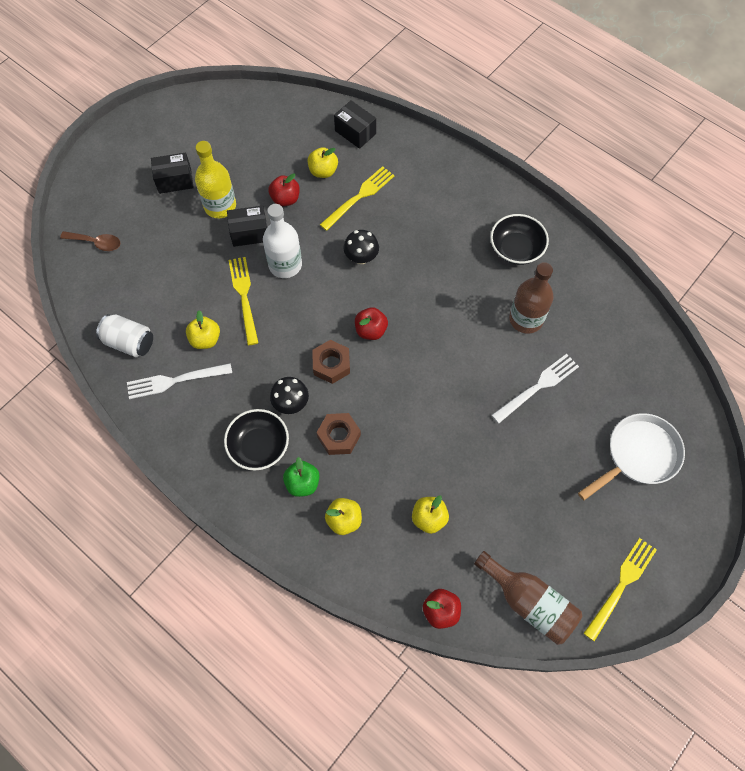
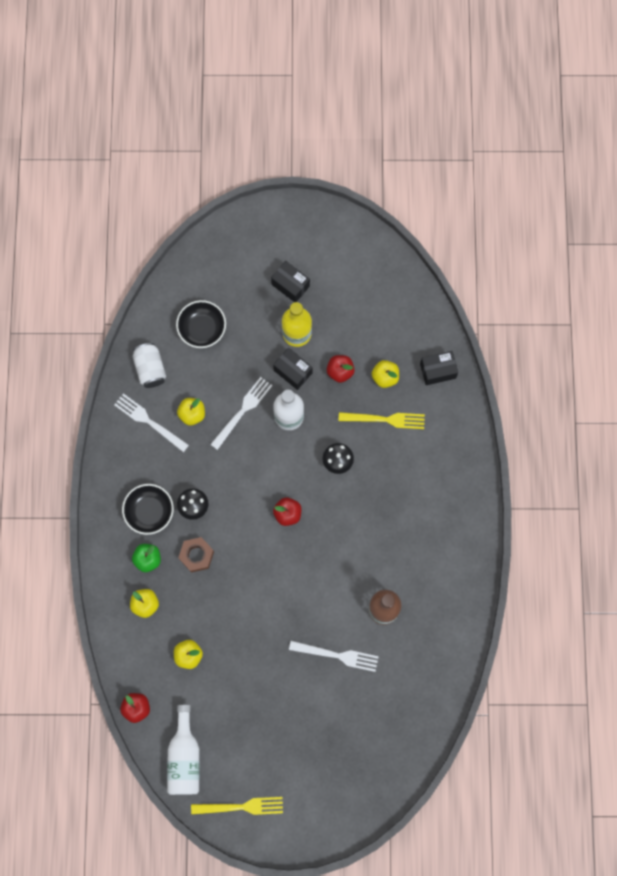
camera: 50 degrees right, 10 degrees up
(96, 243) = (200, 280): brown spoon -> none
(244, 296) = (243, 410): yellow fork -> white fork
(331, 364) = (241, 509): brown nut -> none
(355, 132) = (438, 371): black box -> black box turned 75 degrees clockwise
(516, 249) = (435, 561): black bowl -> black bowl (202, 329)
(529, 602) = (184, 757): brown bottle -> white bottle
(638, 455) = (341, 757): white pan -> none

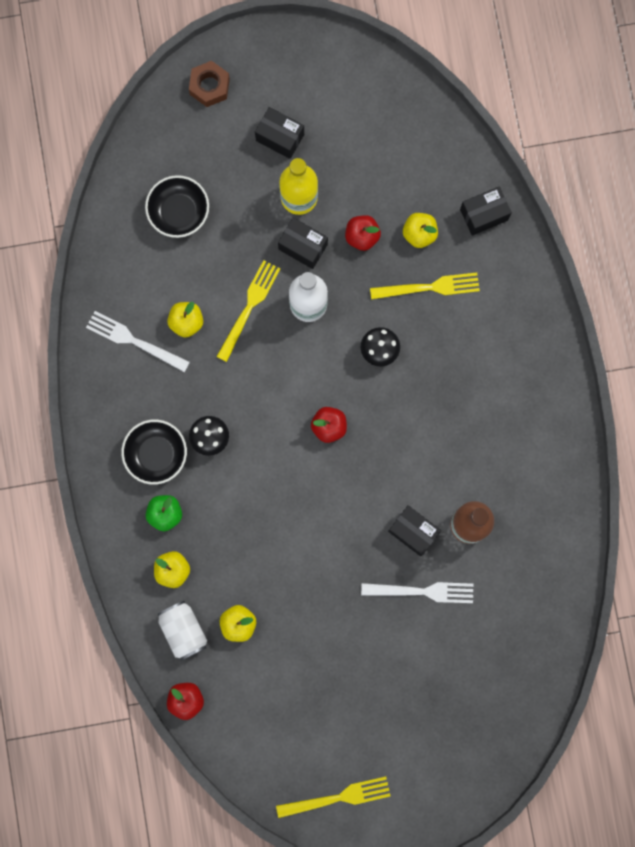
camera: 10 degrees left, 5 degrees up
(150, 369) = (123, 274): white can -> white can (184, 630)
(184, 757) = (257, 749): white bottle -> none
(196, 555) = (225, 498): brown nut -> brown nut (209, 86)
(243, 410) = (249, 307): white fork -> yellow fork
(338, 607) = (413, 532): none -> black box

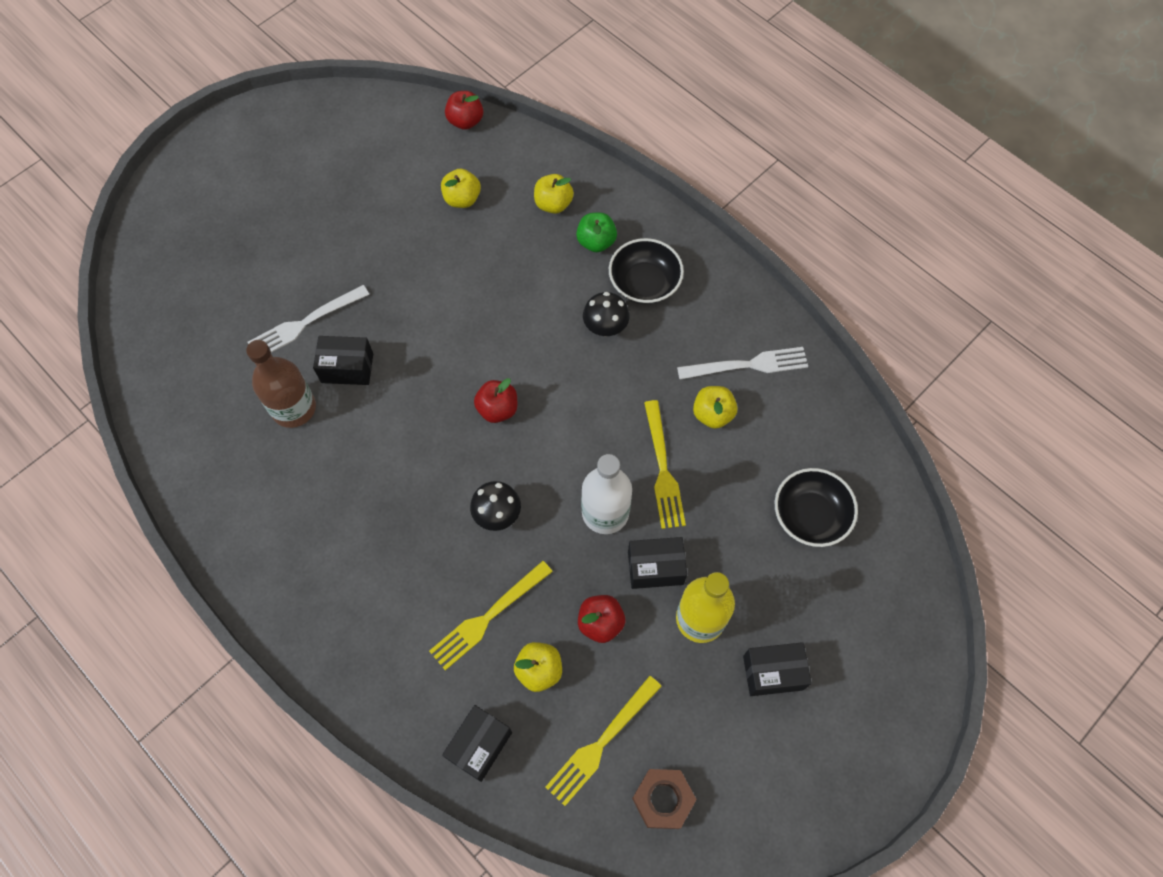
camera: 145 degrees right, 15 degrees down
(184, 630) = (507, 167): white can -> none
(209, 86) = (895, 677): brown nut -> brown nut (663, 799)
(338, 797) = (280, 129): yellow fork -> yellow fork (601, 743)

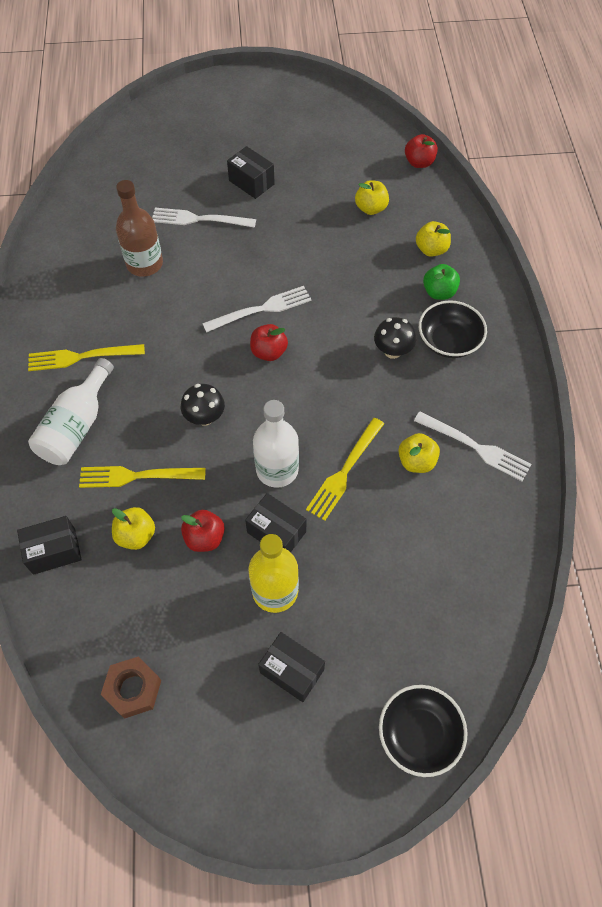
camera: 40 degrees right, 5 degrees down
(347, 368) = (199, 262): black box -> black box (251, 182)
(385, 616) = (77, 426): none -> white bottle
(452, 372) = (262, 309): none -> white fork
(601, 743) = (129, 616): yellow fork -> yellow fork (81, 357)
(810, 515) = (425, 585): black bowl -> black bowl (419, 734)

